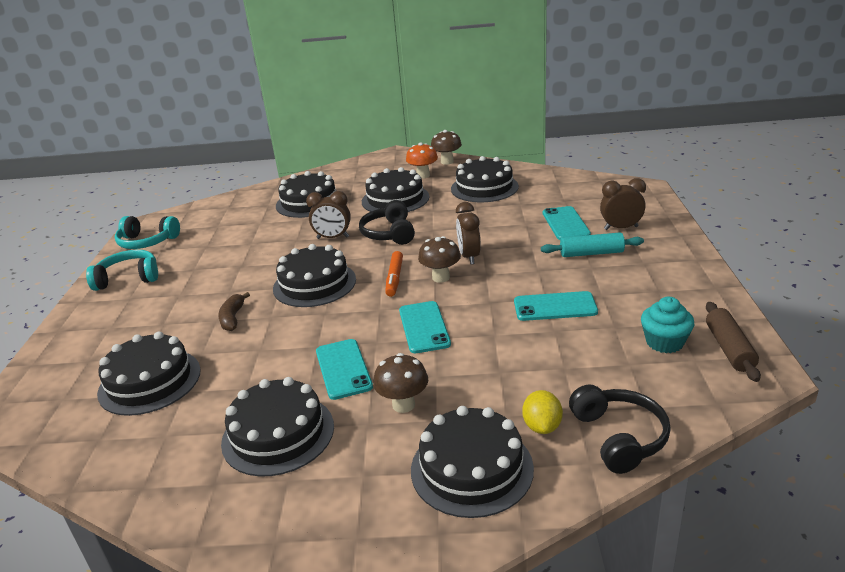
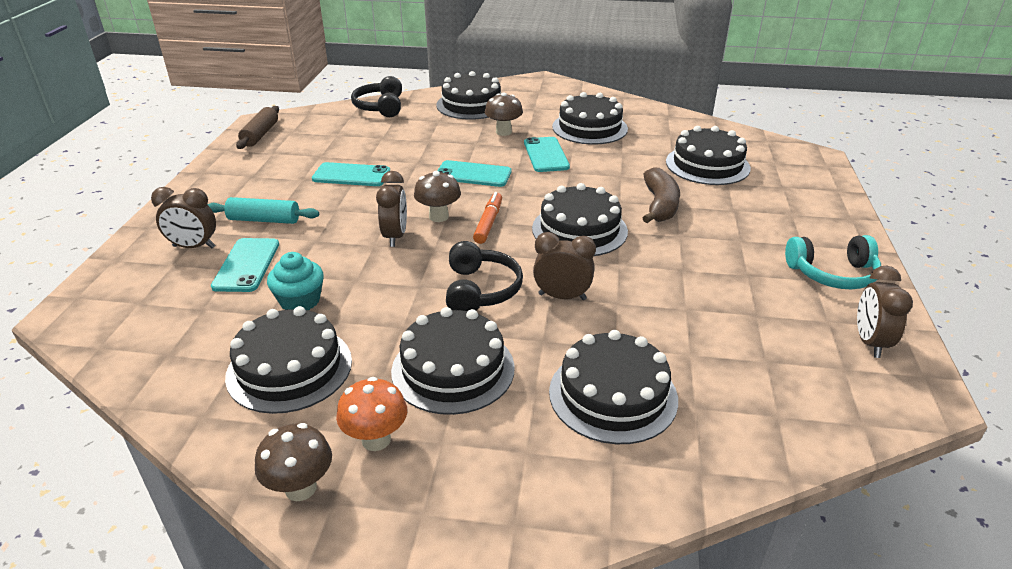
camera: 175 degrees left, 5 degrees up
(147, 242) = (869, 342): turquoise headphones -> brown clock
(233, 318) = (659, 205): brown banana -> brown banana, size x1.52
(424, 327) = (473, 174): turquoise phone -> turquoise phone turned 75 degrees counterclockwise
(542, 426) = (420, 115): yellow lemon -> none
(664, 342) = (297, 143): turquoise cupcake -> turquoise cupcake (300, 301)

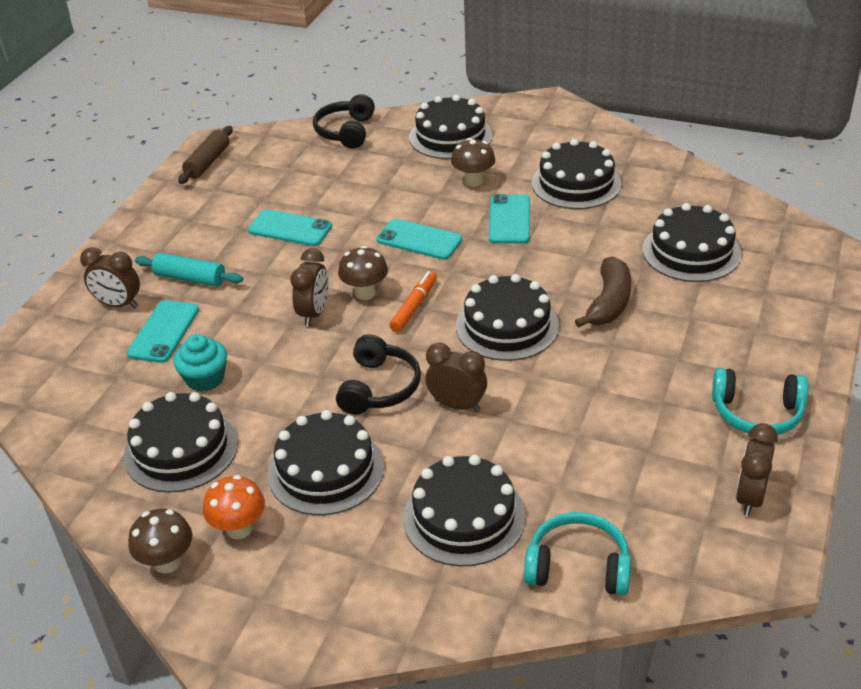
camera: 15 degrees right, 5 degrees up
(748, 426) = (578, 566): none -> turquoise headphones

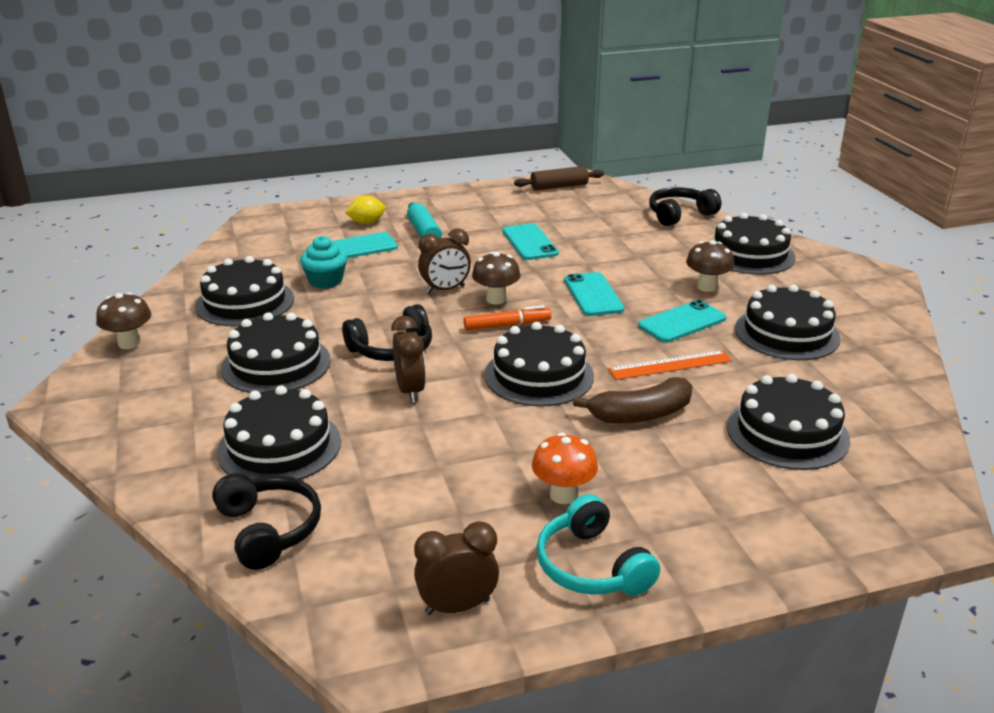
camera: 50 degrees right, 10 degrees down
(118, 304) = (366, 223): brown clock -> yellow lemon
(239, 529) = (184, 355): orange mushroom -> orange mushroom (563, 495)
(560, 256) = (670, 365): none -> orange ruler
(578, 566) = (269, 530): turquoise headphones -> black headphones

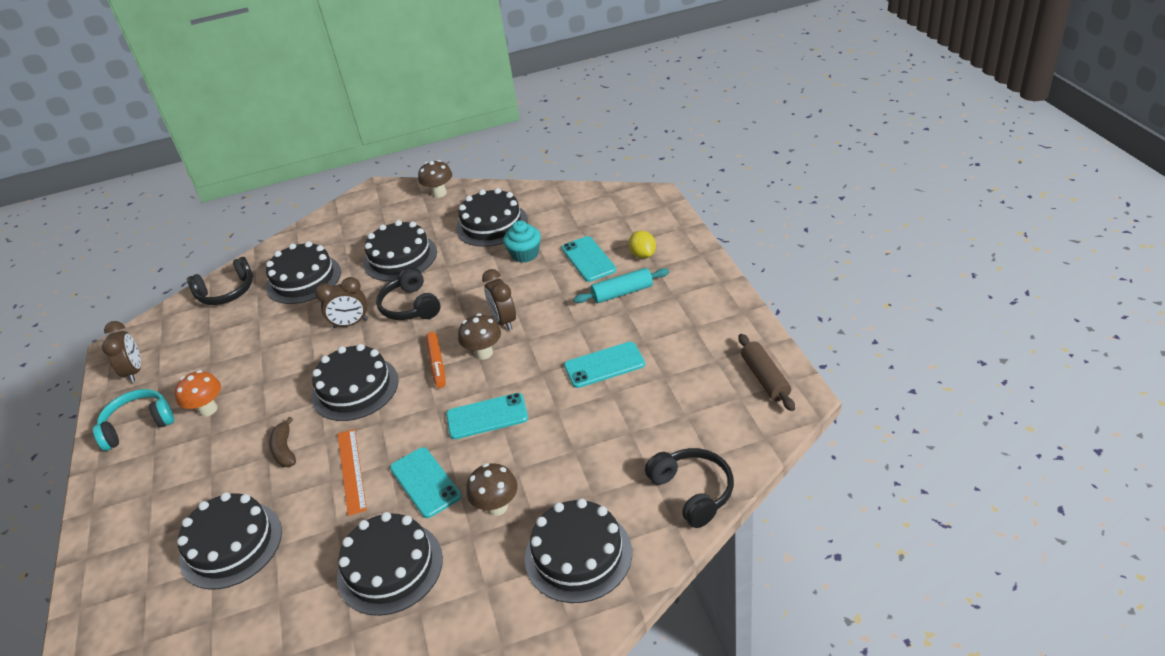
camera: 95 degrees right, 10 degrees up
(640, 414) = (285, 450): brown banana -> brown banana, size x0.66

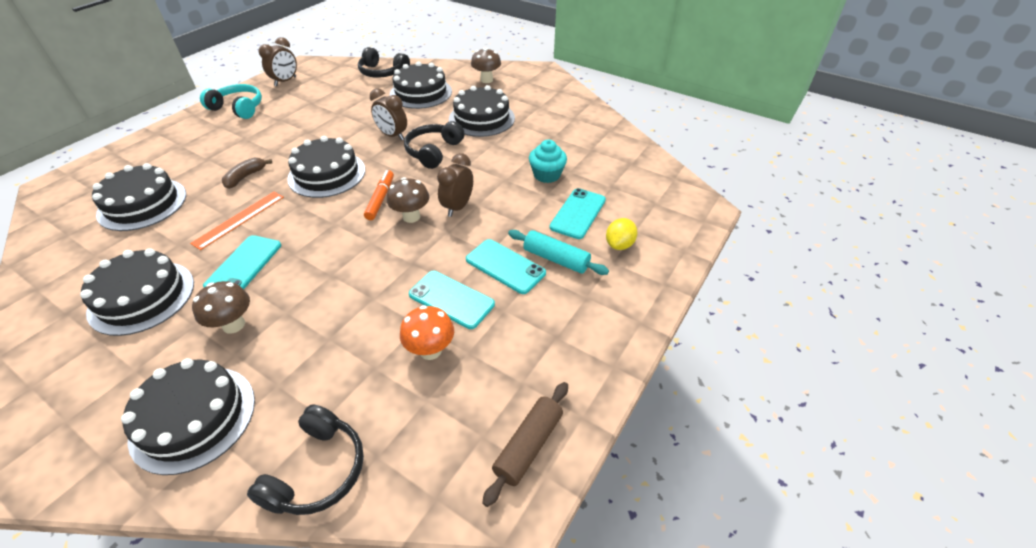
camera: 45 degrees right, 5 degrees up
(208, 409) = (267, 125): orange mushroom -> orange mushroom (430, 350)
(437, 364) = (380, 199): orange marker -> orange marker turned 150 degrees clockwise
(439, 193) = (570, 97): brown mushroom -> brown mushroom (486, 80)
(487, 416) = (338, 259): turquoise phone -> turquoise phone (505, 266)
(492, 224) = (563, 139): black cake -> none

